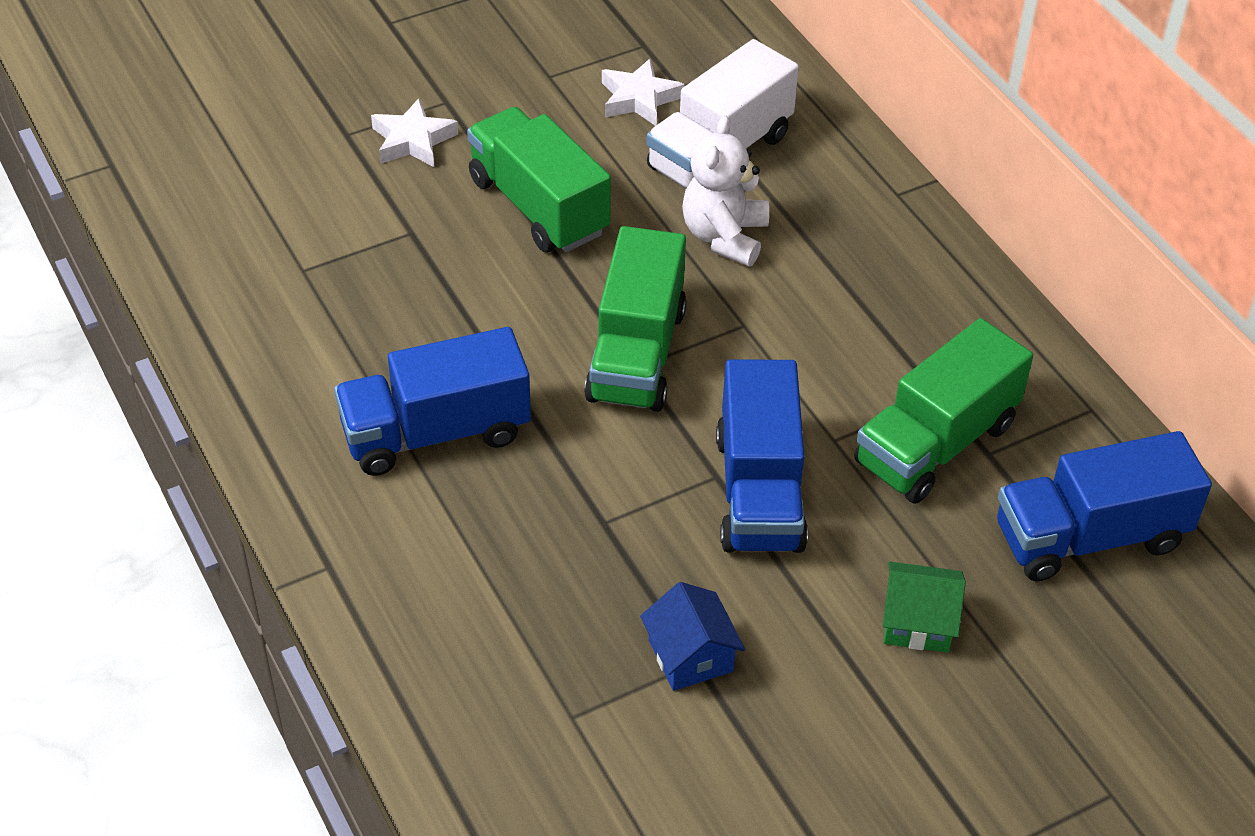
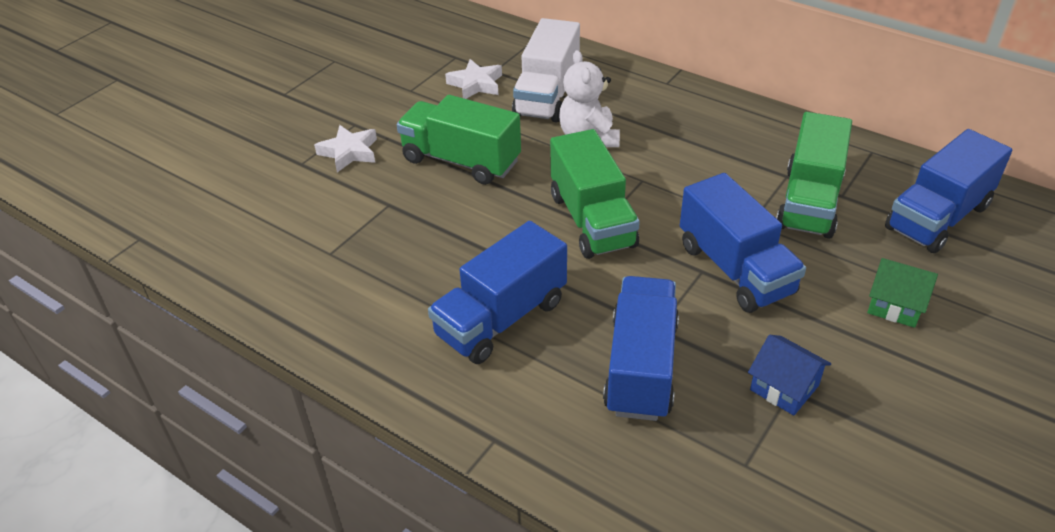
camera: 25 degrees left, 5 degrees down
(547, 559) = (641, 367): none -> blue truck
(918, 622) = (895, 305): green house -> green house turned 45 degrees clockwise

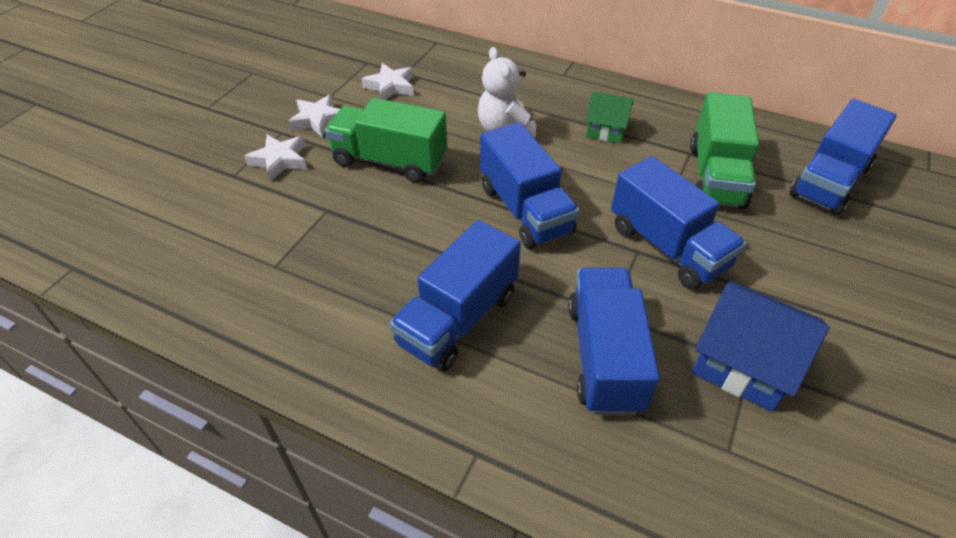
camera: 10 degrees left, 5 degrees up
(394, 114) = (318, 120): none -> white star
(547, 96) = (459, 93): white truck -> none
(592, 220) = (525, 210): green truck -> blue truck
(784, 387) = (743, 363): blue house -> blue house, size x1.66
(895, 305) = (818, 268): green house -> green house (606, 130)

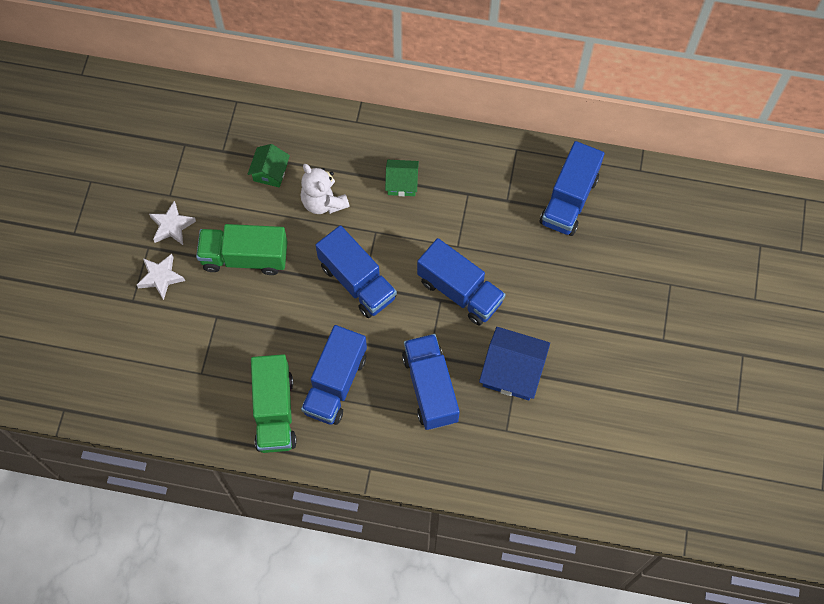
camera: 15 degrees left, 20 degrees up
(390, 87) = (216, 171): white star -> none
(451, 97) = (270, 172): none -> green house
(716, 175) = (488, 214): green truck -> green truck (275, 411)

